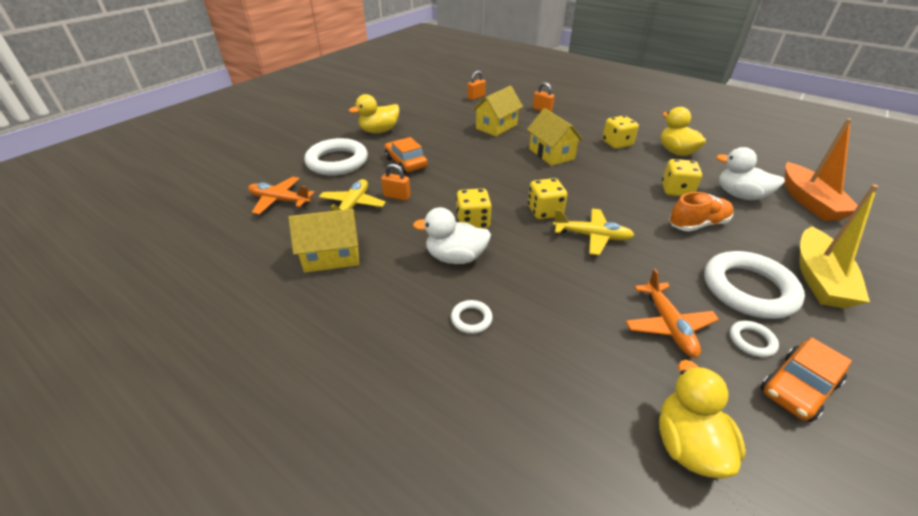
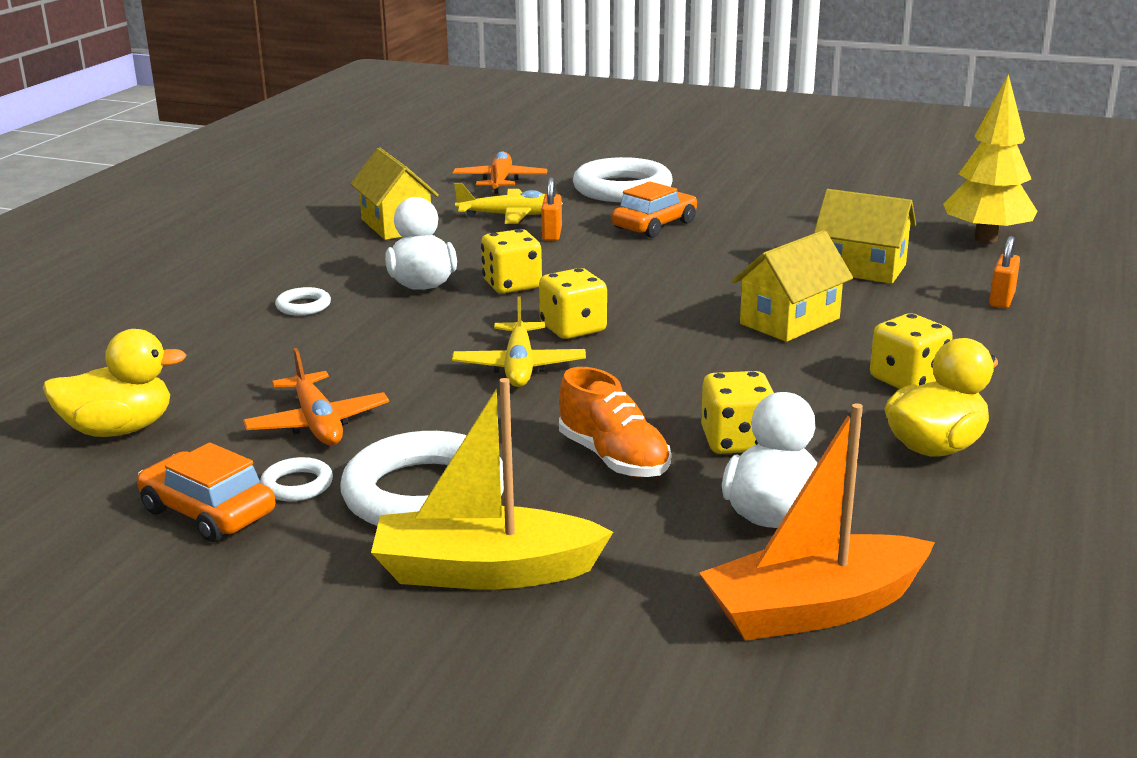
camera: 75 degrees right, 15 degrees down
(379, 131) = (746, 194): yellow duck -> none
(476, 97) = (986, 238): orange padlock -> yellow tree
(668, 325) = (317, 423): orange plane -> orange plane turned 90 degrees counterclockwise

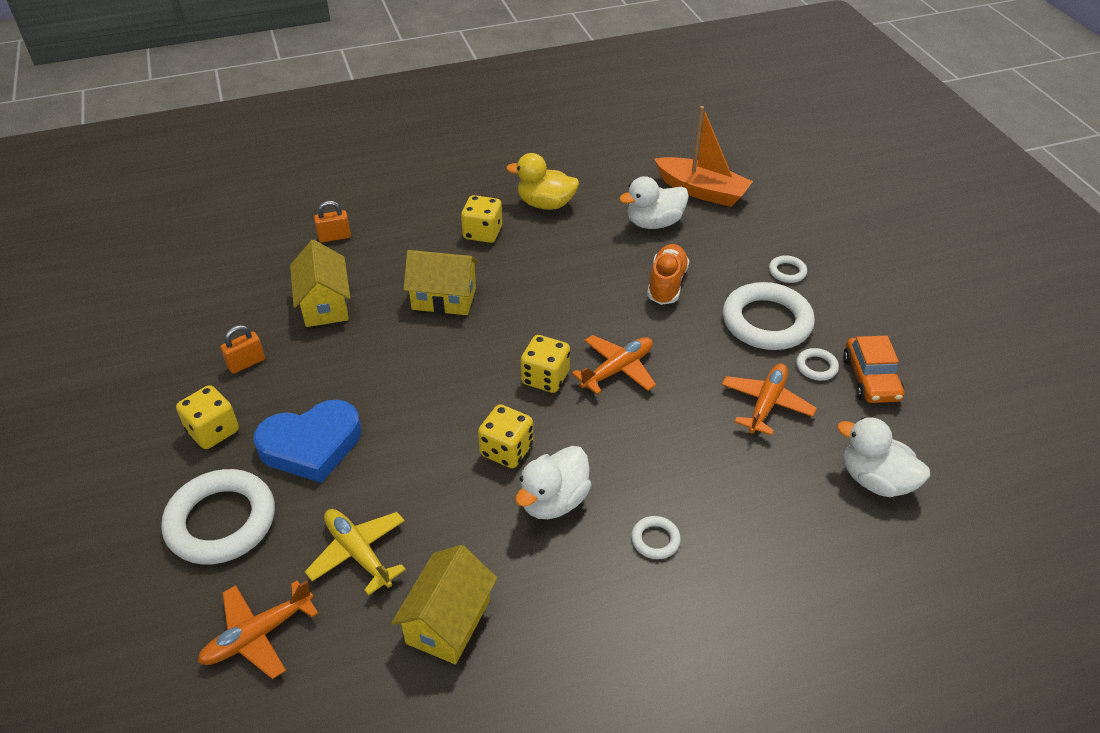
camera: 130 degrees left, 20 degrees up
(119, 430) = (875, 480): yellow duck -> white duck
(485, 571) = (787, 272): yellow boat -> white ring
(519, 367) = (618, 369): yellow plane -> orange plane
(552, 234) = (383, 495): orange padlock -> orange padlock (246, 363)
(654, 225) = (311, 445): orange car -> blue heart
(736, 441) = (607, 257): yellow dice -> yellow dice (213, 431)
(986, 238) = (218, 274): yellow tree -> none

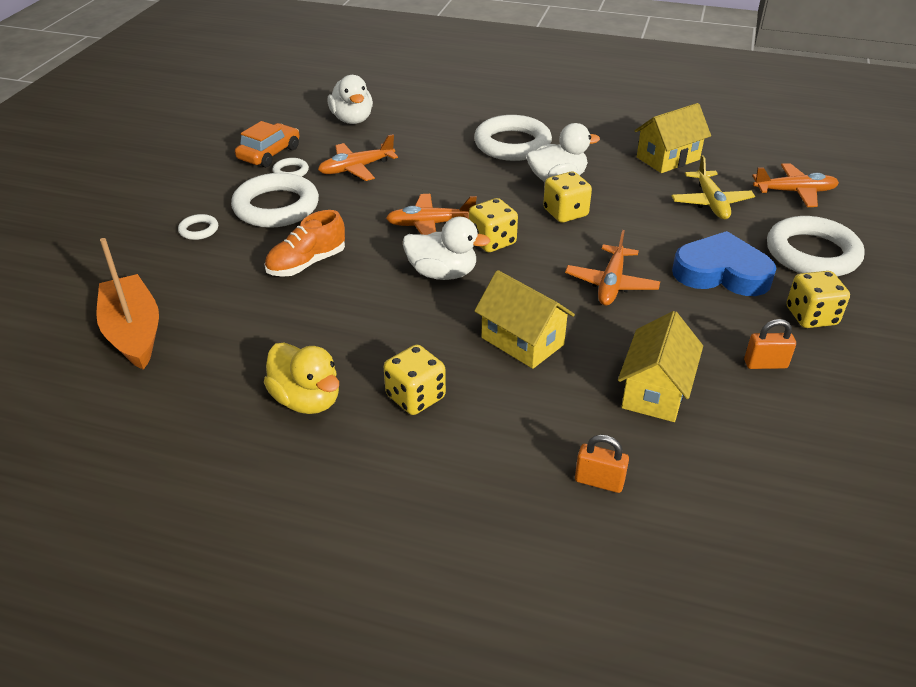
camera: 145 degrees left, 5 degrees down
(408, 382) = (611, 284): none -> orange plane
(654, 223) = (232, 322): white duck -> white duck (442, 273)
(655, 540) = (512, 144): white ring -> white ring, size x2.26

